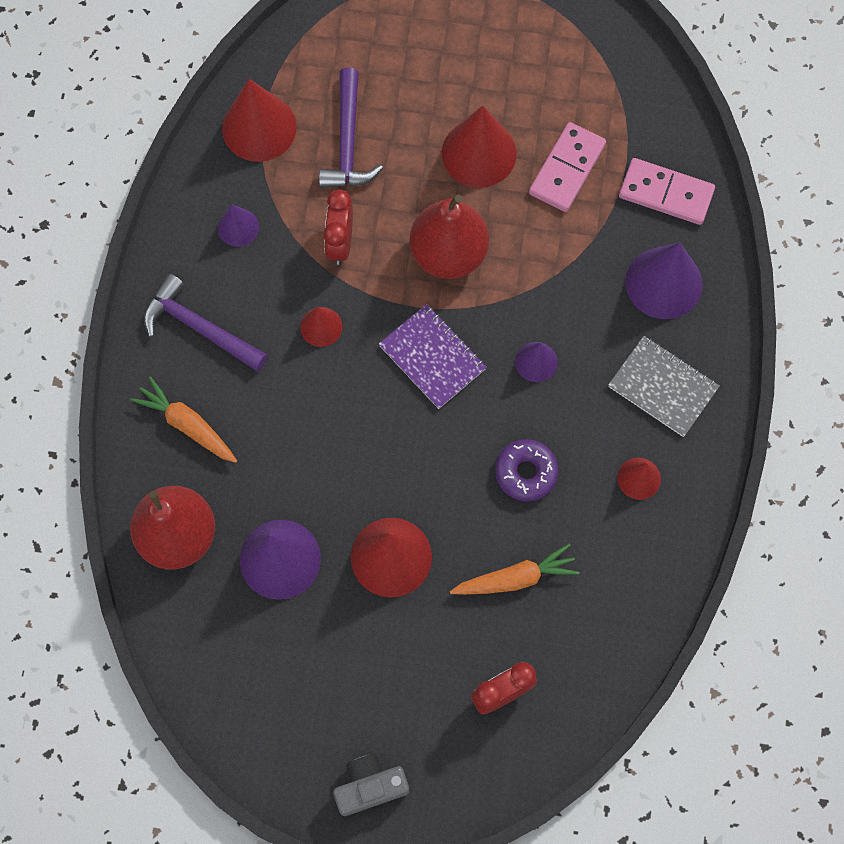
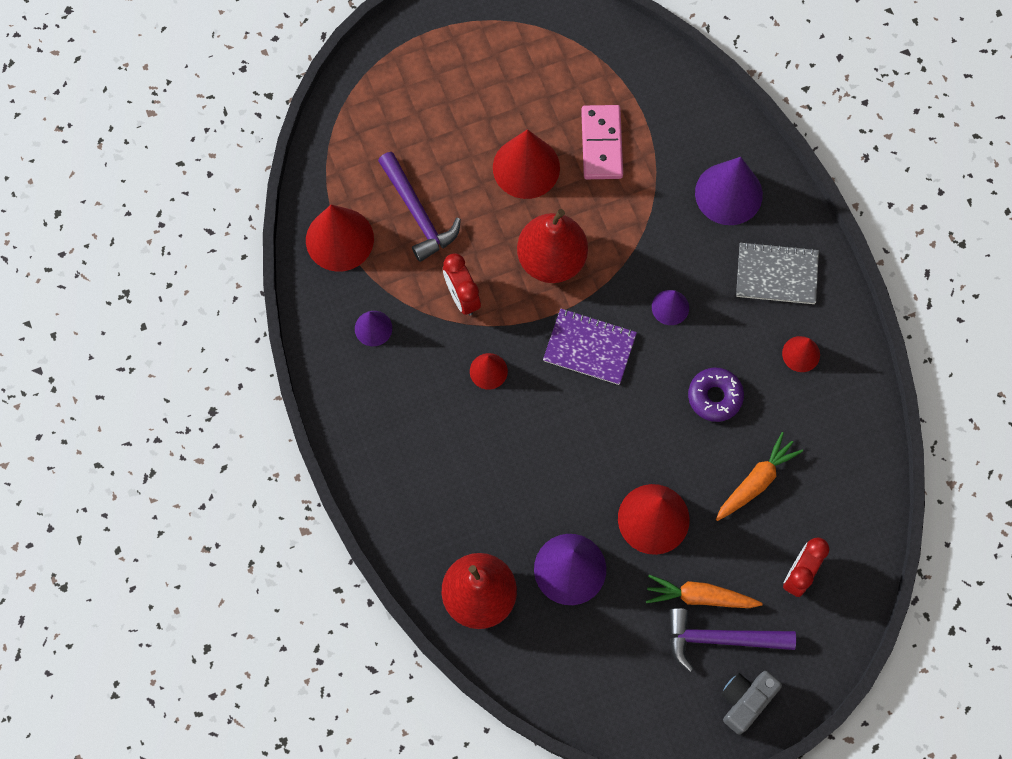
camera: 30 degrees left, 0 degrees up
(187, 425) = (432, 506): orange carrot -> orange carrot (700, 596)
(200, 328) = (393, 424): purple hammer -> purple hammer (721, 639)
(666, 193) = (688, 123): pink domino -> none

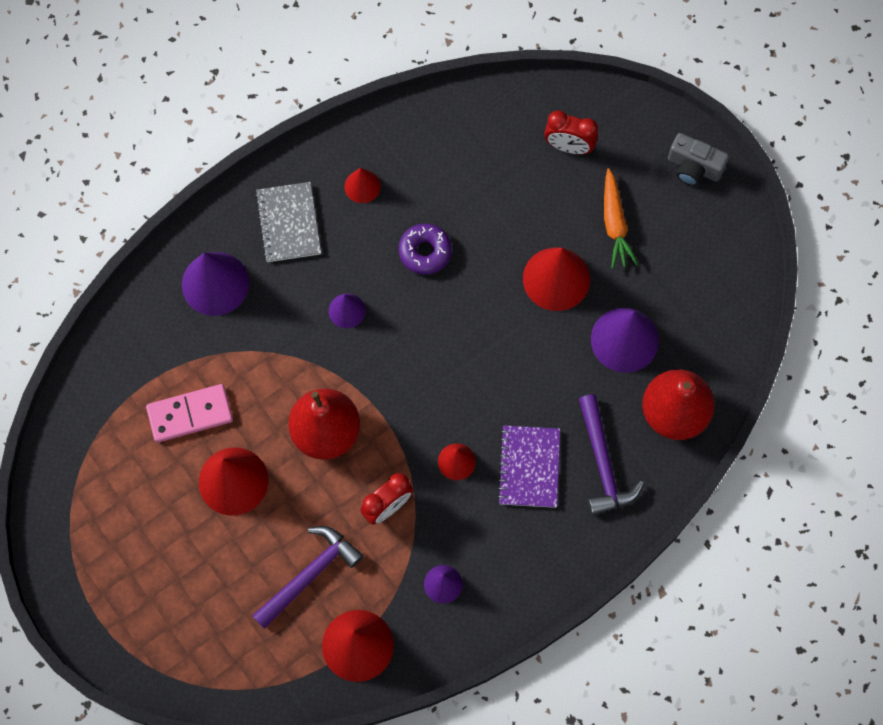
camera: 105 degrees left, 0 degrees up
(589, 347) = (407, 374): purple notebook -> purple notebook (529, 467)
(721, 639) = (646, 198): purple hammer -> purple hammer (603, 463)
(756, 481) = (495, 199): orange carrot -> none

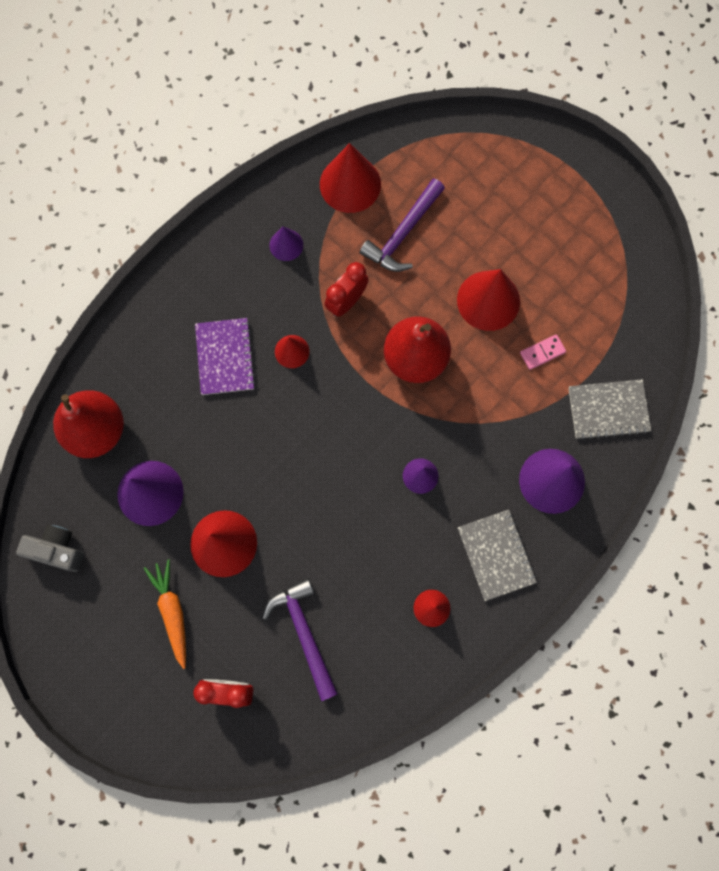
camera: 170 degrees right, 5 degrees up
(138, 343) = (608, 410): none -> grey notebook
(190, 414) = (542, 352): pink domino -> pink domino, size x0.56
(425, 251) = (356, 549): purple donut -> none
(603, 463) = (158, 372): purple hammer -> purple hammer (304, 633)
(694, 167) = (97, 690): grey camera -> grey camera (57, 550)

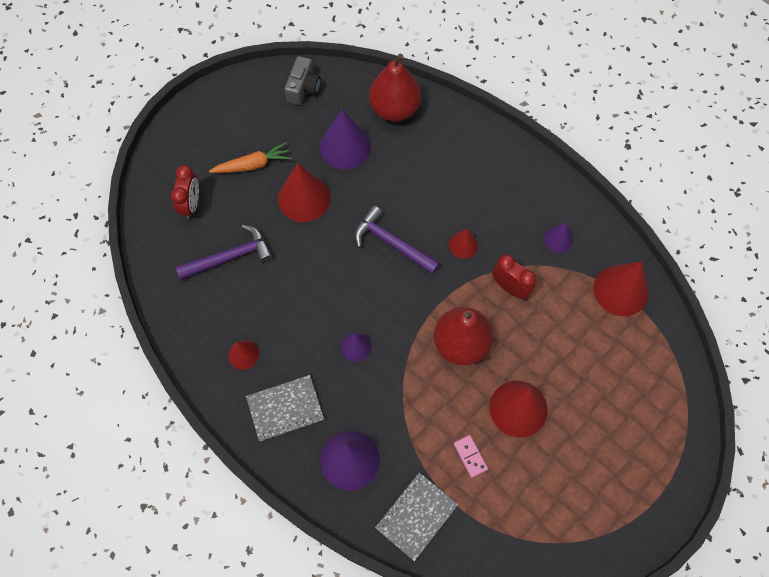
camera: 90 degrees right, 10 degrees down
(225, 357) = (456, 195): purple notebook -> none
(403, 233) = (577, 335): purple hammer -> purple hammer (392, 243)
(608, 410) = (416, 516): grey notebook -> grey notebook turned 45 degrees clockwise

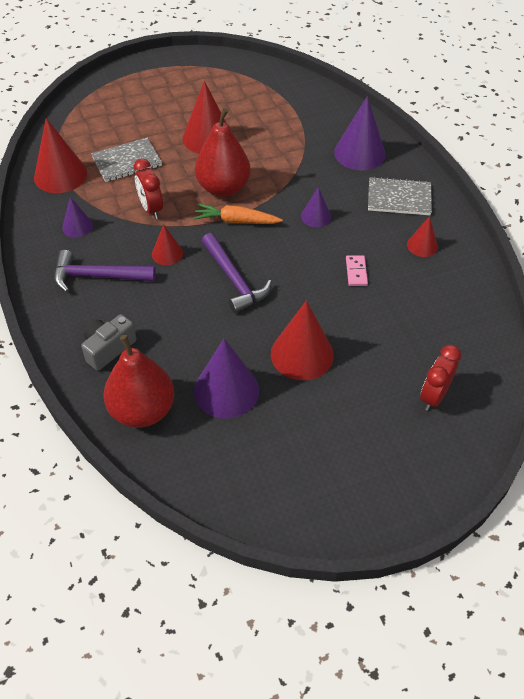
camera: 155 degrees left, 15 degrees down
(230, 257) = (407, 328): purple hammer -> purple hammer (98, 276)
(253, 165) = (344, 413): orange carrot -> orange carrot (236, 221)
(303, 88) = (237, 484): grey camera -> grey camera (108, 349)
(416, 516) = (325, 112): grey notebook -> grey notebook (127, 162)
(470, 456) = (264, 126): pink domino -> pink domino (356, 272)

